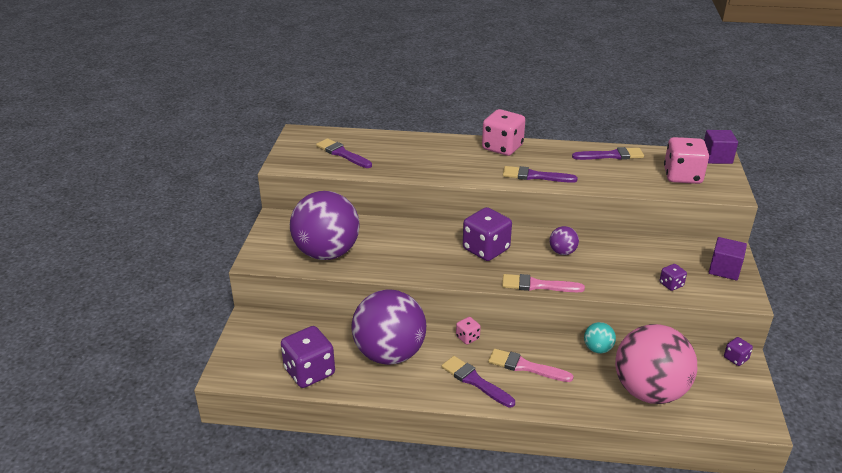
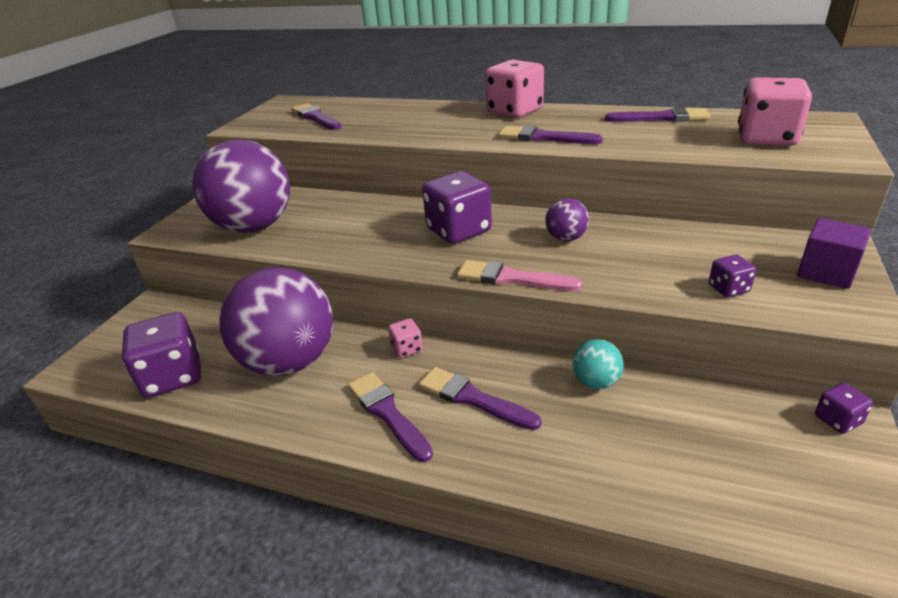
camera: 15 degrees right, 0 degrees up
(525, 366) = (472, 398): pink brush -> purple brush
(649, 391) = (667, 462): pink ball -> none
(716, 157) = (824, 119): purple cube -> none

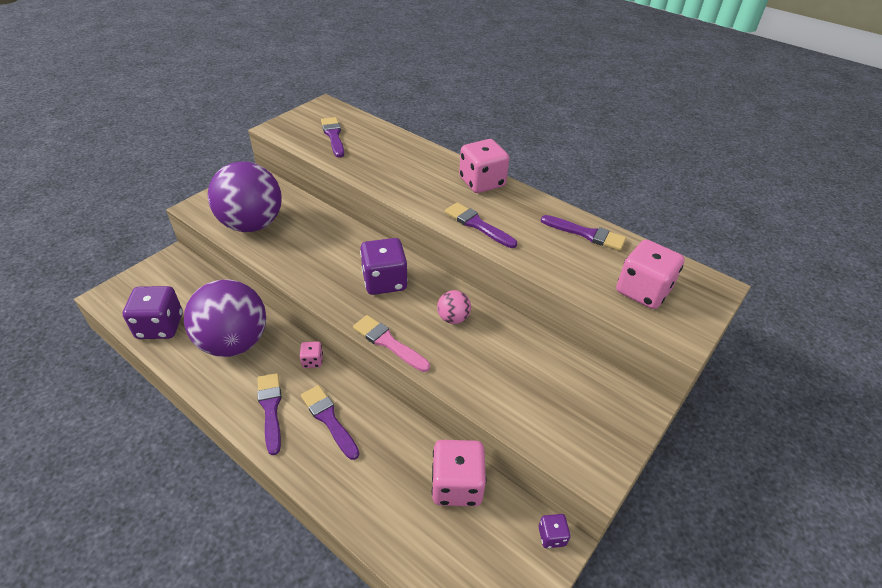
camera: 15 degrees right, 10 degrees up
(566, 238) = (453, 318): purple ball -> pink ball
(595, 382) = (415, 439): turquoise ball -> none
(684, 409) = (457, 485): none -> pink dice
(728, 289) = (527, 412): purple dice -> none
(826, 272) = (610, 425): purple cube -> none

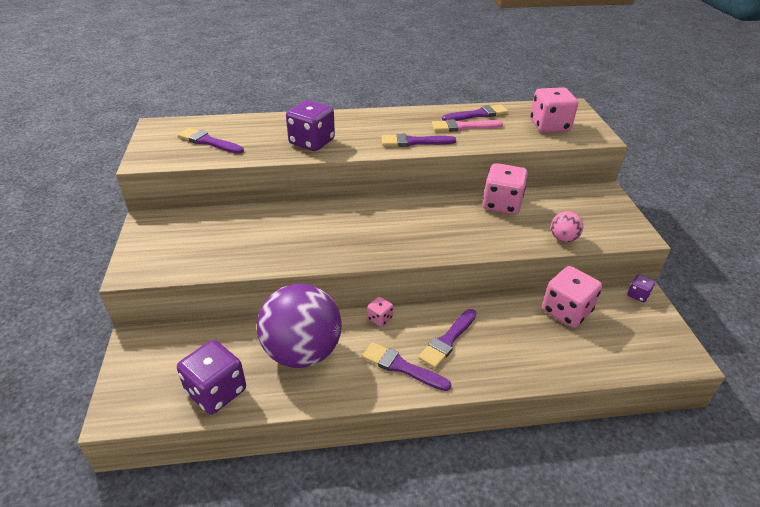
camera: 45 degrees left, 5 degrees down
(252, 224) = (211, 251): purple ball -> none
(329, 419) = (447, 340): purple brush -> purple brush turned 60 degrees counterclockwise
(384, 281) = (380, 223): purple dice -> purple dice (312, 142)
(388, 342) = (443, 253): pink brush -> pink brush (463, 127)
(453, 318) = (455, 215): pink ball -> pink ball (563, 238)
(482, 182) = (372, 118): pink dice -> pink dice (502, 204)

